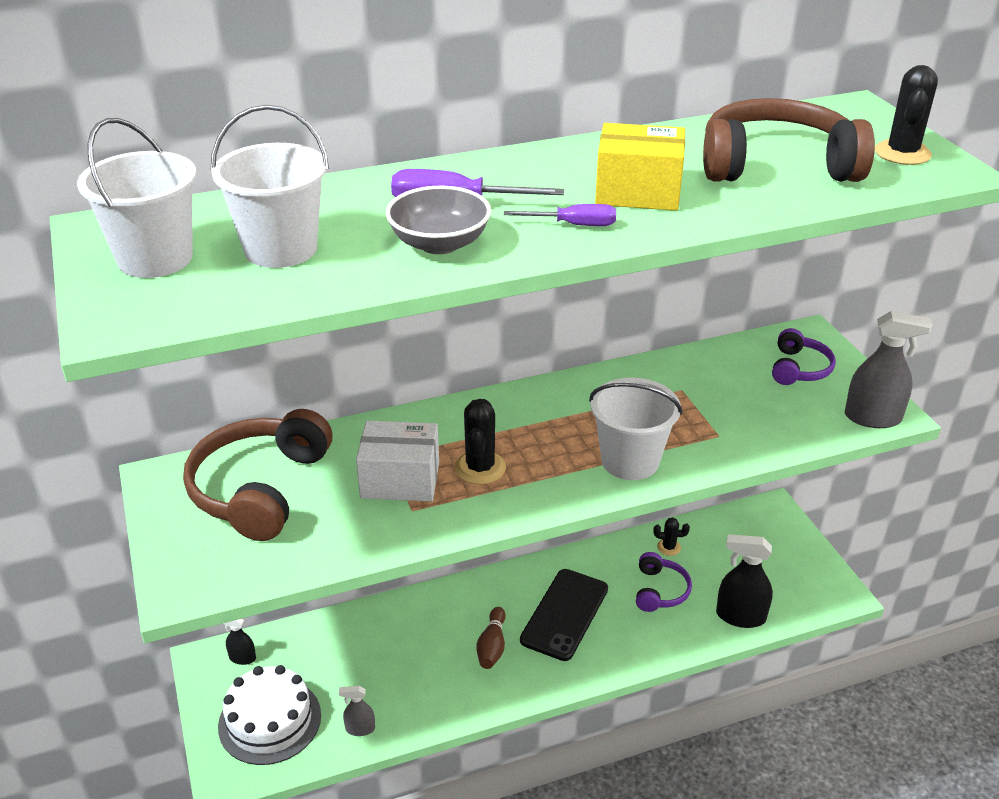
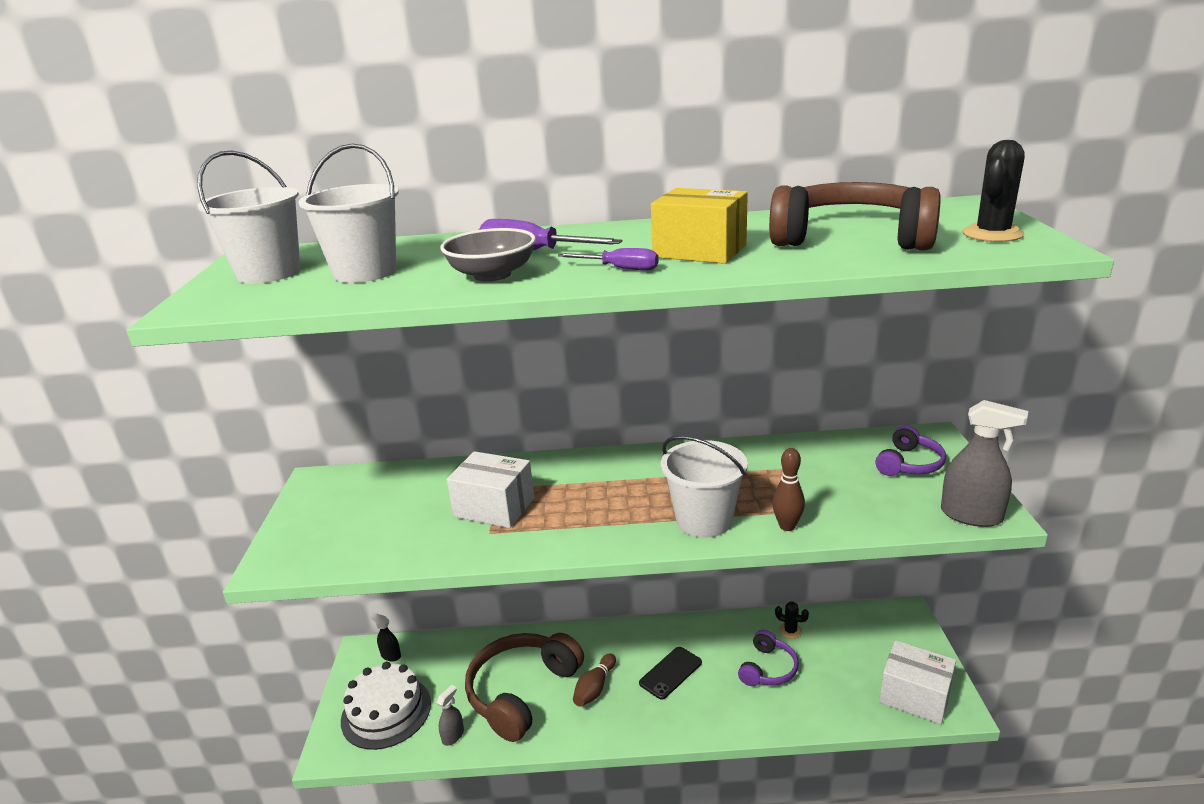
camera: 20 degrees right, 10 degrees down
(260, 489) = (382, 498): brown headphones -> brown headphones (522, 692)
(360, 729) = (453, 736): grey spray bottle -> grey spray bottle turned 105 degrees clockwise
(480, 468) = (566, 507): black cactus -> none
(564, 614) = (670, 673): black phone -> black phone, size x0.64
(712, 455) = (787, 526): none -> brown bowling pin
(740, 616) = (840, 708): black spray bottle -> none
(803, 590) = (915, 696): none -> white box

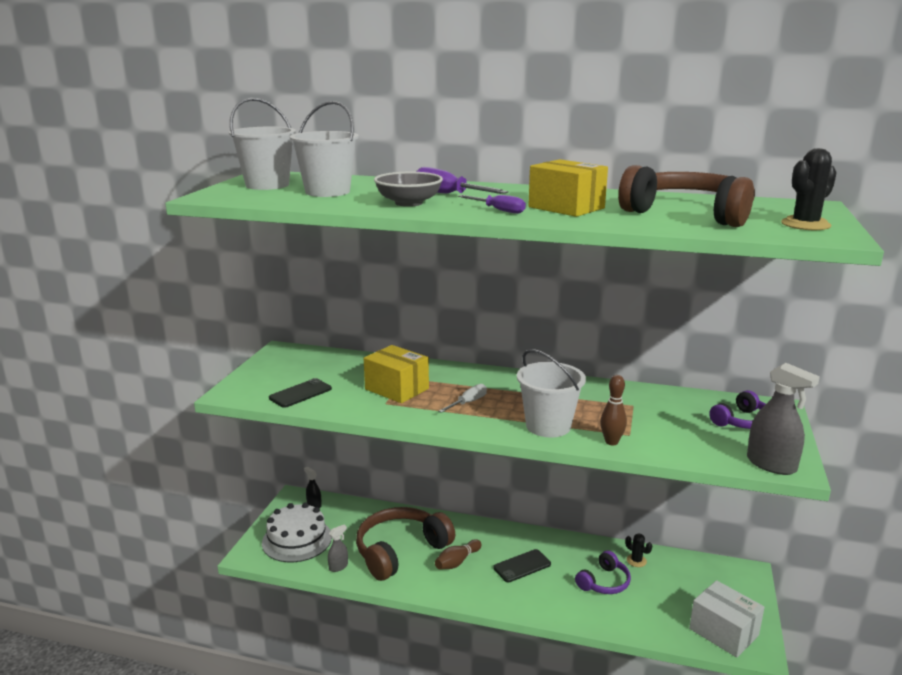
camera: 15 degrees right, 5 degrees down
(370, 543) = (300, 393): none -> black phone
(494, 507) = (397, 389): white box -> yellow box
(592, 508) = (468, 403): none -> white screwdriver

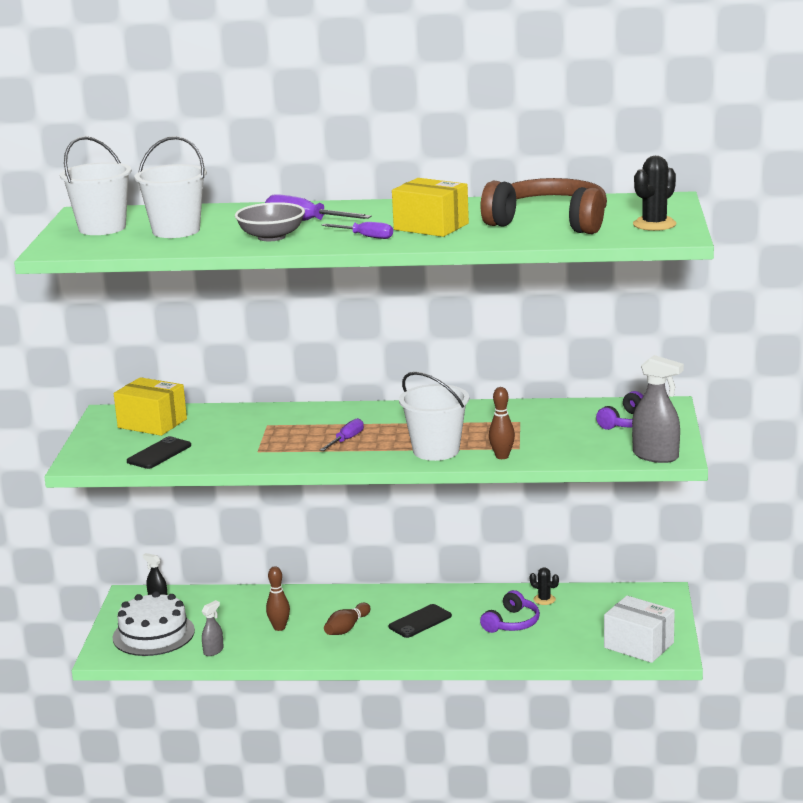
camera: 10 degrees left, 0 degrees up
(397, 389) = (263, 436): yellow box -> yellow box (152, 423)
(400, 551) = (279, 627): brown headphones -> brown bowling pin
(468, 403) = (346, 440): white screwdriver -> purple screwdriver

